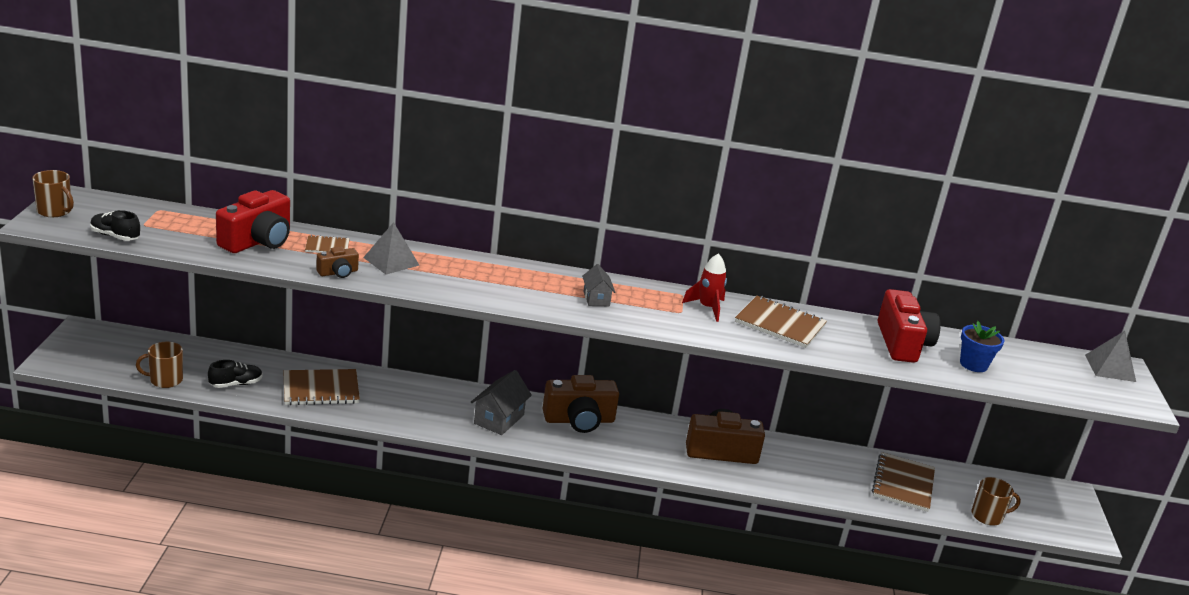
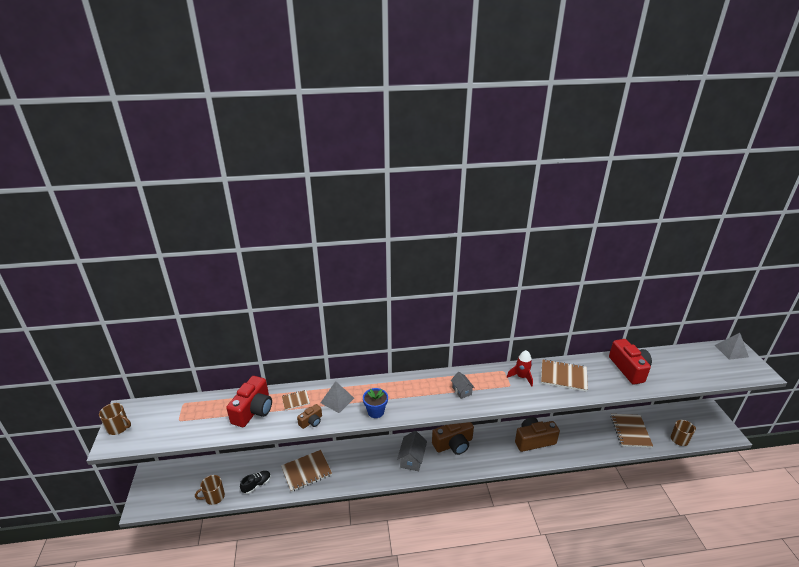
camera: 10 degrees left, 5 degrees up
(115, 236) = (165, 437): black shoe -> none
(973, 364) = (670, 373): blue flower pot -> blue flower pot (375, 411)

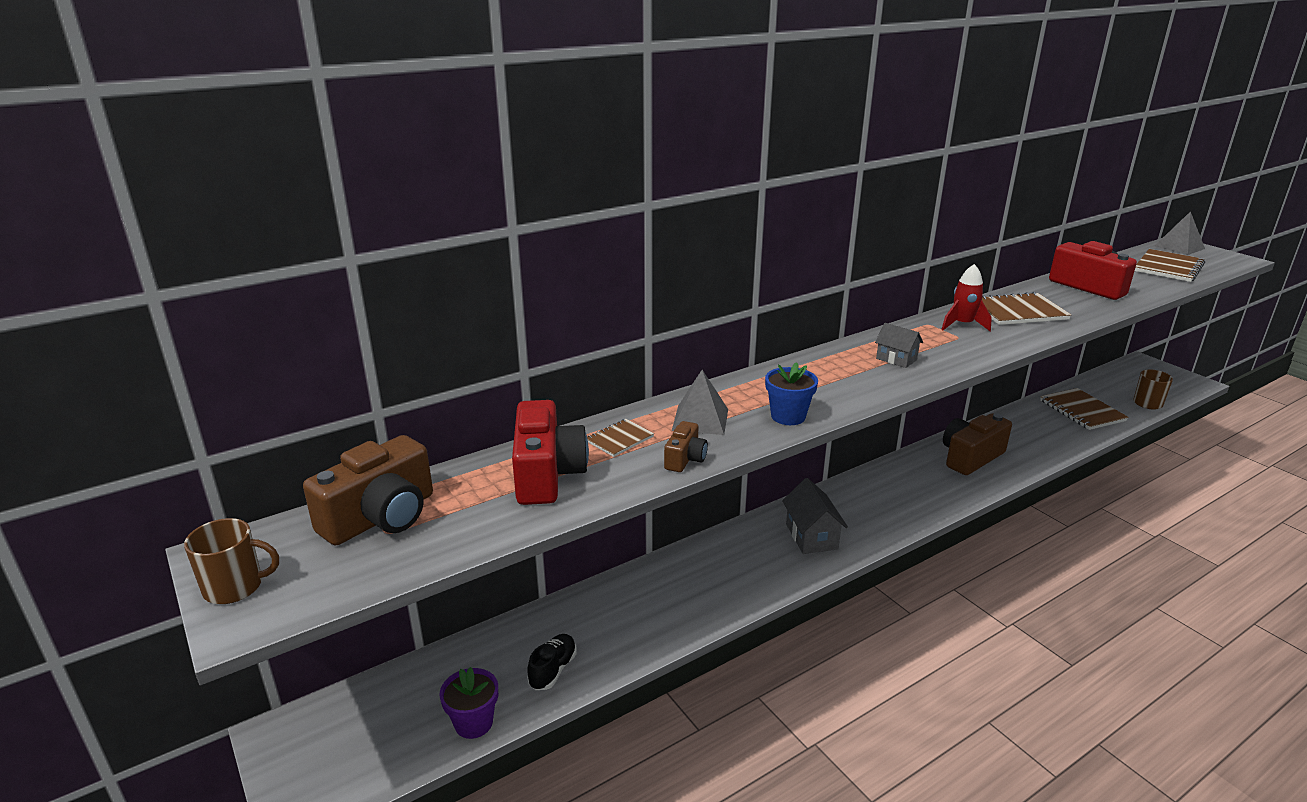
camera: 25 degrees left, 5 degrees down
(214, 497) = (473, 723): brown mug -> purple flower pot
(306, 471) = (637, 614): brown notebook -> brown notebook (1168, 267)
(453, 444) = (858, 496): brown camera -> brown camera (381, 517)

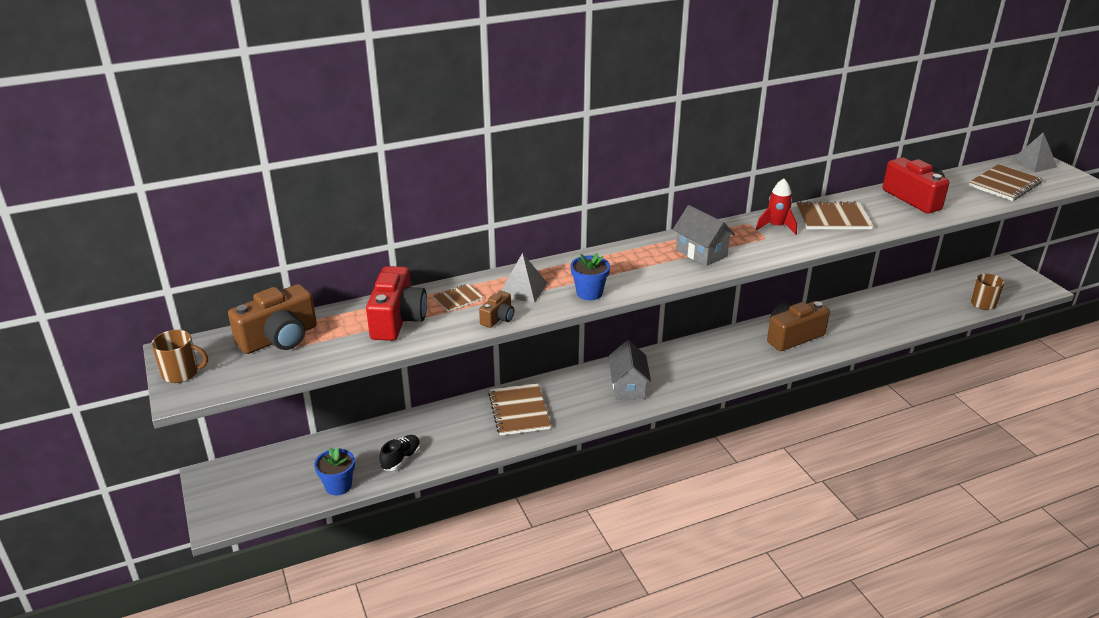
camera: 10 degrees right, 5 degrees up
(473, 723) = (338, 486): purple flower pot -> blue flower pot
(896, 359) = (701, 253): grey house -> grey house, size x1.59
(1082, 411) = (917, 305): brown notebook -> brown notebook (519, 411)

